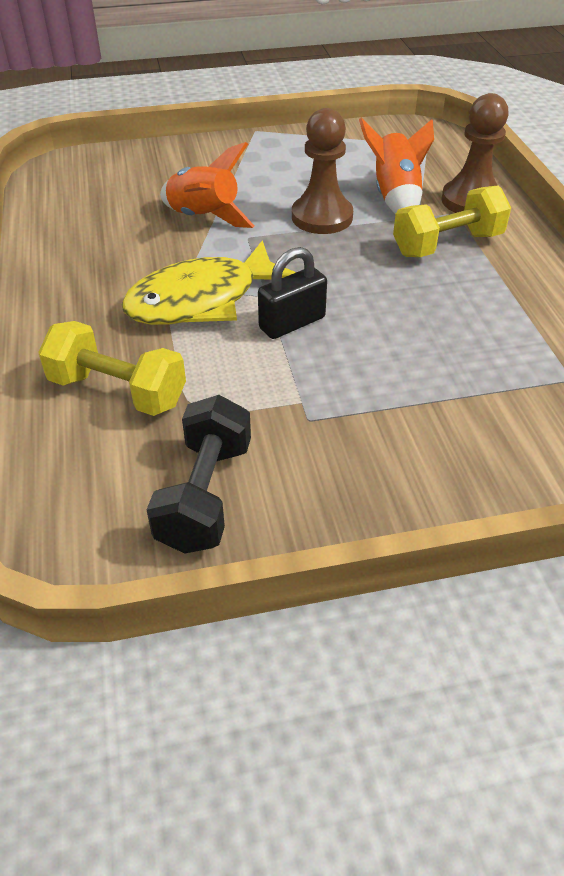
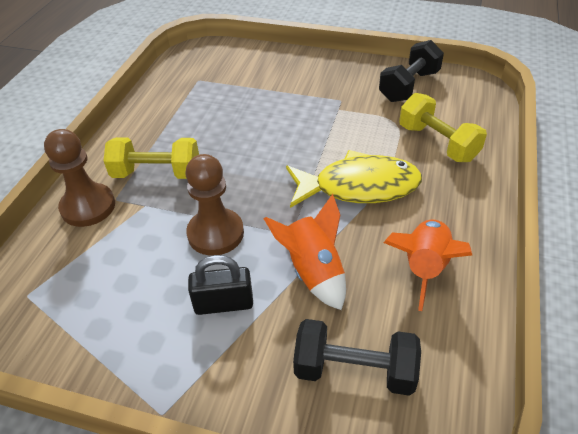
camera: 150 degrees left, 0 degrees up
(133, 177) = (354, 370): none -> black dumbbell
(292, 323) = (311, 151): black padlock -> black padlock (223, 303)
(395, 197) = (137, 234): orange rocket -> orange rocket (424, 268)

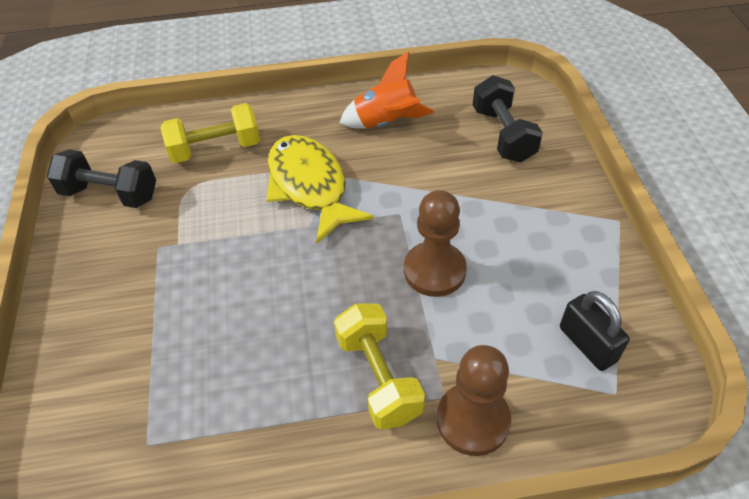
camera: 115 degrees left, 5 degrees up
(223, 303) = (505, 228): black padlock -> black padlock (587, 344)
(313, 271) = (433, 184): orange rocket -> none
(437, 143) = (215, 149): yellow dumbbell -> yellow dumbbell turned 45 degrees clockwise

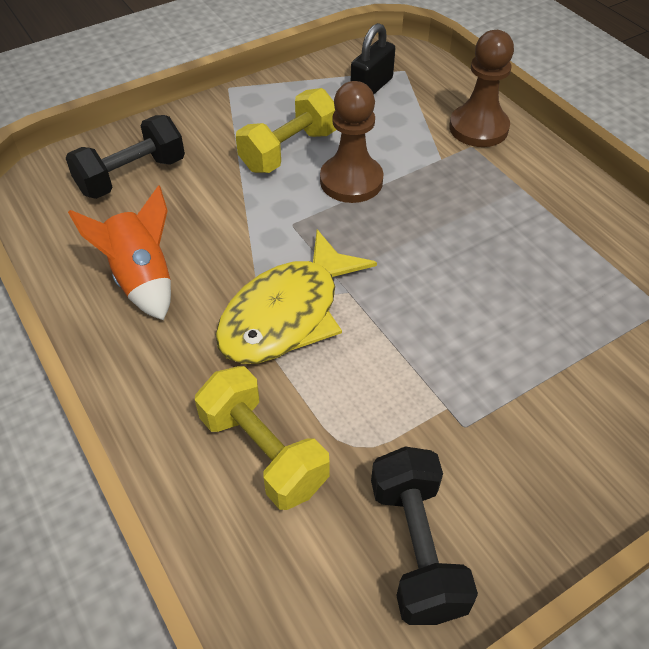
camera: 115 degrees left, 0 degrees up
(378, 377) = (483, 185): yellow dumbbell -> yellow dumbbell (289, 151)

